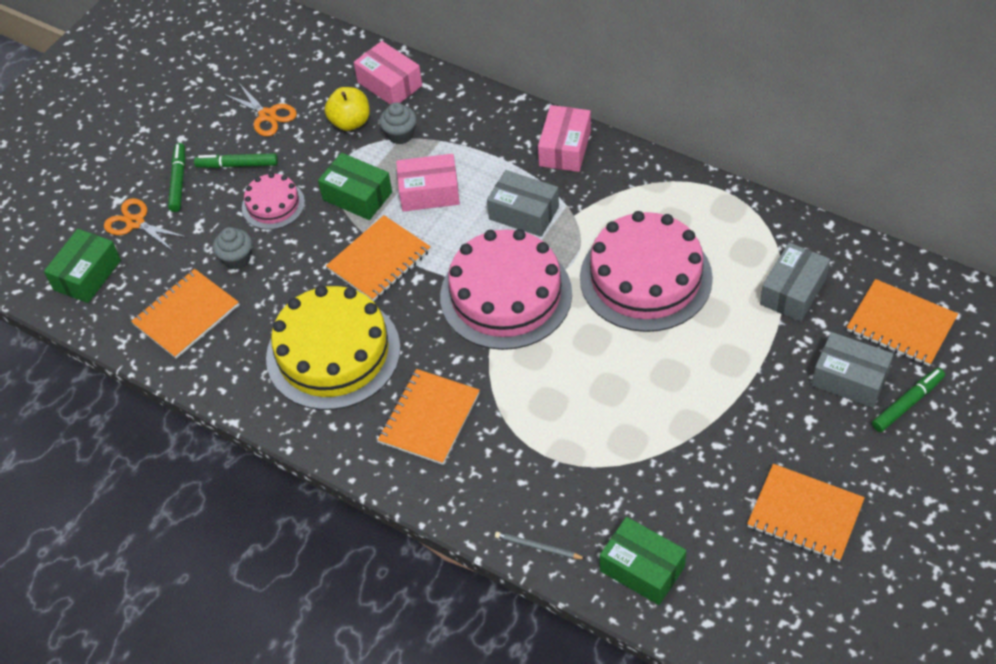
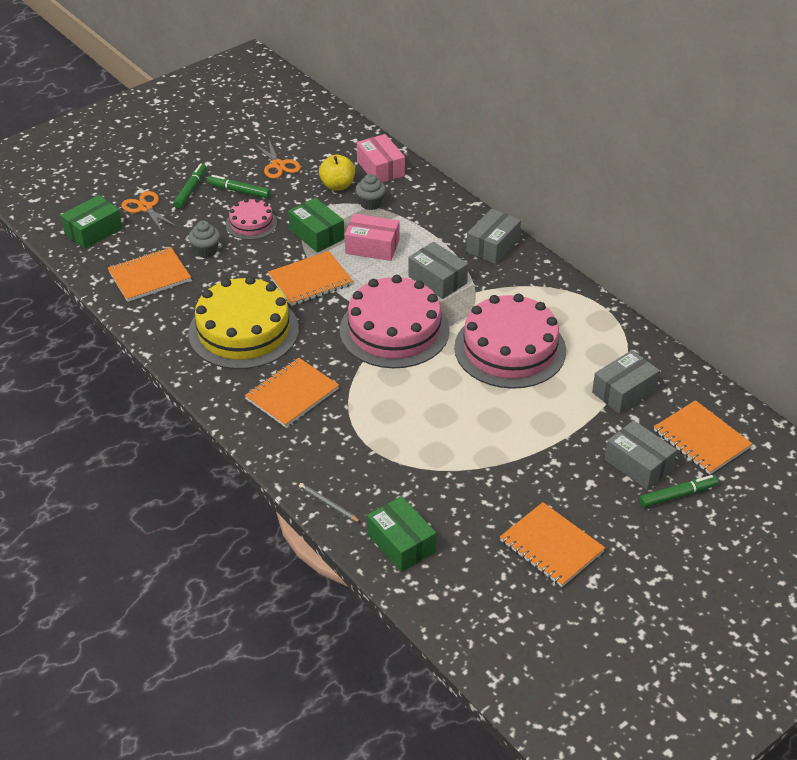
camera: 15 degrees right, 10 degrees down
(565, 148) = (493, 246): pink box -> grey box

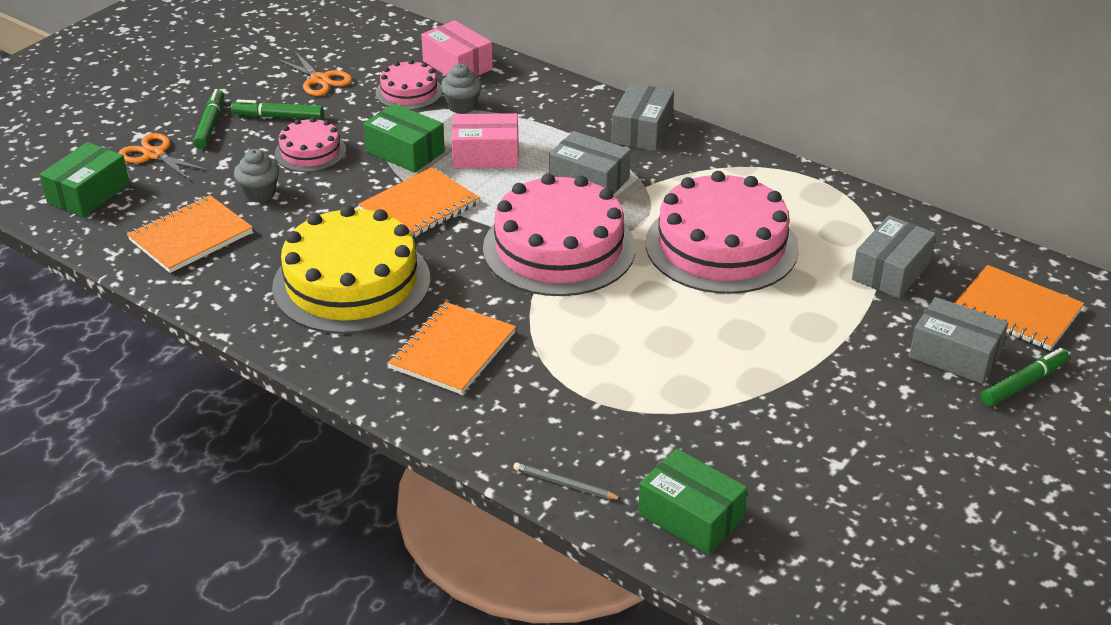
camera: 15 degrees left, 5 degrees down
(337, 185) = (409, 92): yellow apple -> pink cake
(551, 546) = (895, 479): orange notebook -> none

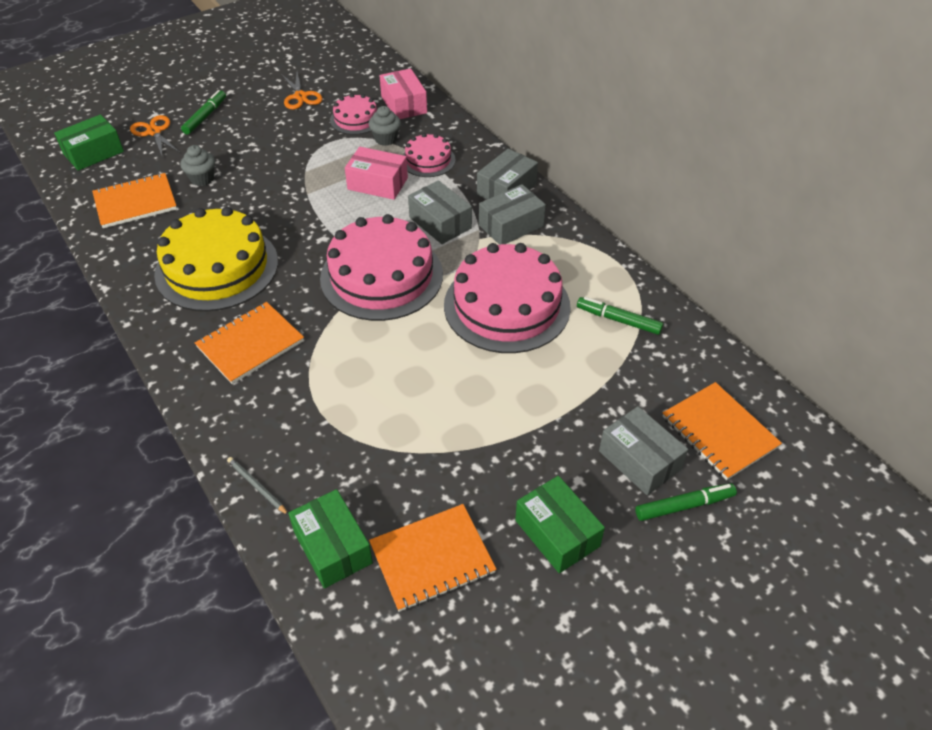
camera: 20 degrees right, 10 degrees up
(278, 116) = (254, 120): green marker -> green marker (618, 320)
(310, 152) = (257, 153): pink cake -> pink cake (428, 160)
(405, 152) = (322, 168): green box -> green box (557, 533)
(419, 207) = (303, 216): orange notebook -> orange notebook (432, 559)
(891, 271) = (631, 365): grey box -> grey box (511, 225)

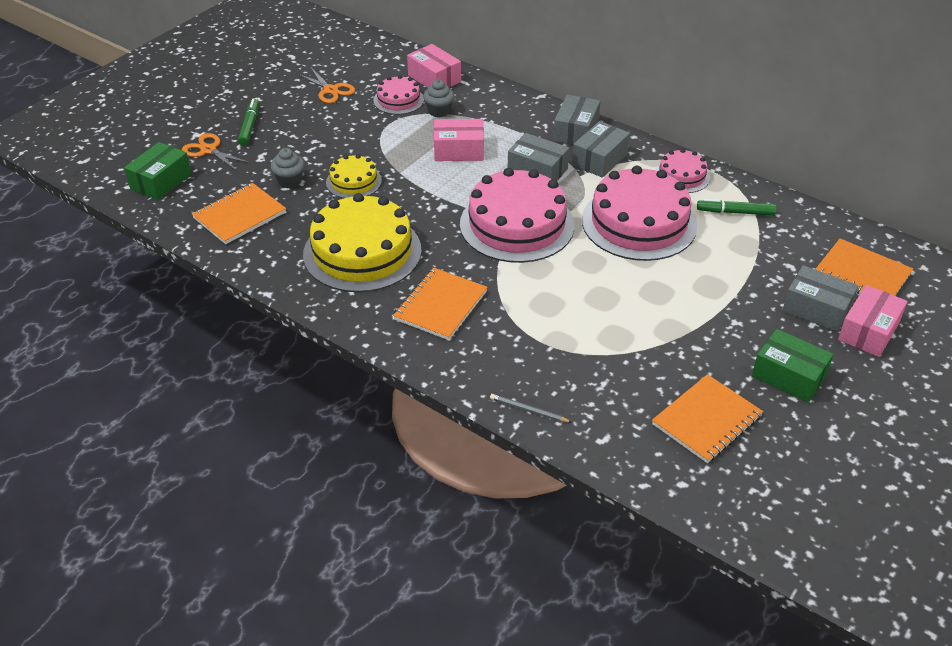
camera: 20 degrees left, 5 degrees down
(258, 193) = (353, 181): none -> yellow cake
(332, 547) = (623, 435): green box -> none
(428, 160) = (490, 121): pink cake -> pink cake (682, 176)
(684, 505) = (868, 331): green marker -> pink box

